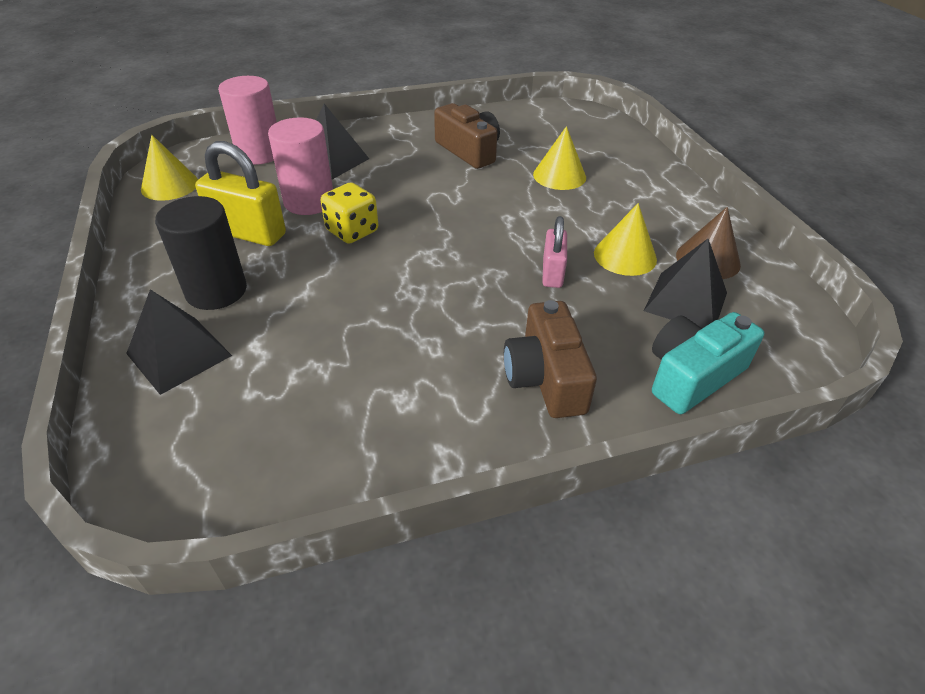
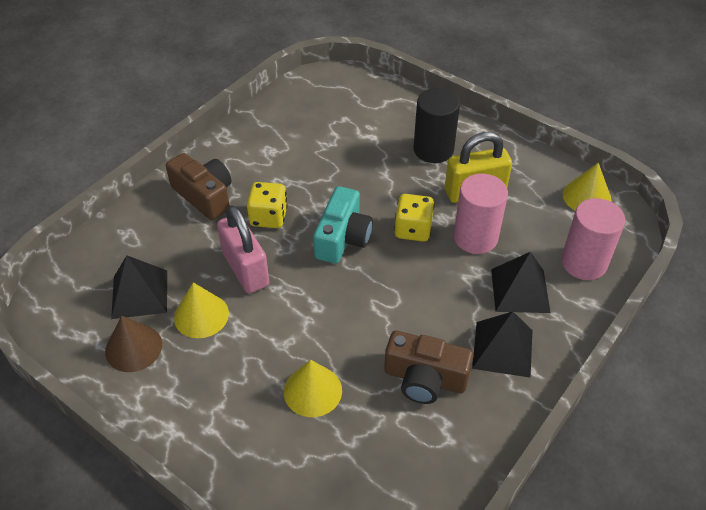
camera: 145 degrees right, 5 degrees up
(179, 354) = (401, 115): black pyramid -> black pyramid (502, 349)
(485, 311) = (268, 217): none -> yellow dice
(552, 273) = (245, 269): pink padlock -> pink padlock, size x1.63
(692, 376) = (120, 238): turquoise camera -> turquoise camera (342, 238)

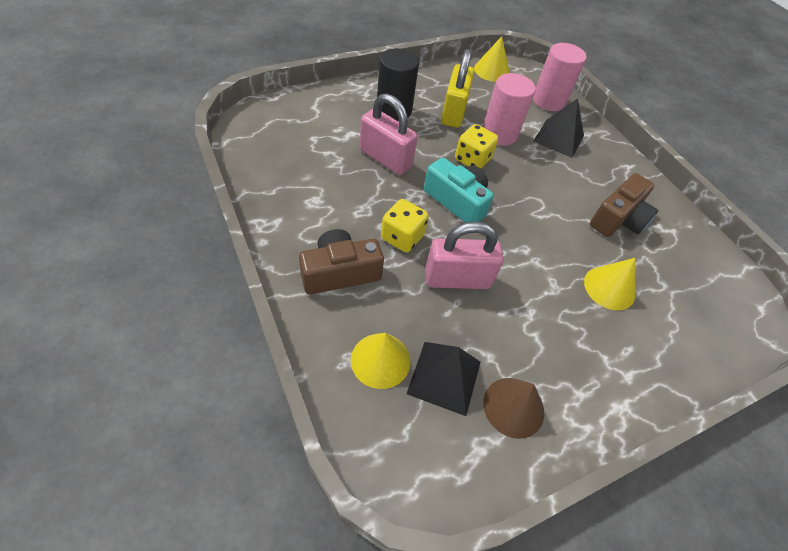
camera: 70 degrees left, 5 degrees up
(201, 315) = (497, 334): yellow cone -> yellow cone (380, 360)
(358, 170) = (385, 158): none -> pink padlock
(502, 349) = (605, 170): black pyramid -> none

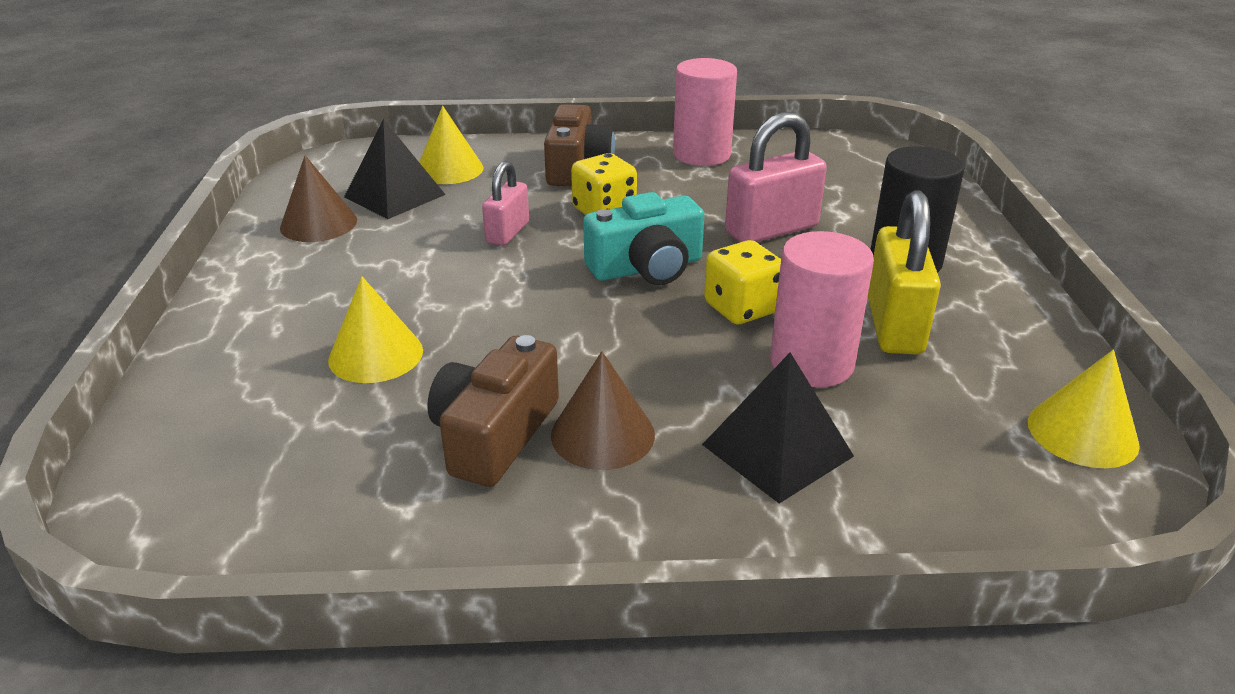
camera: 120 degrees right, 20 degrees down
(453, 112) = (894, 325): yellow padlock -> yellow padlock turned 60 degrees clockwise
(457, 279) = (507, 233): pink padlock -> pink padlock, size x0.61
(548, 101) = (939, 493): pink cylinder -> pink cylinder (701, 155)
(590, 186) = (602, 434): none -> brown cone
(618, 219) = (495, 434): brown camera -> brown camera turned 45 degrees clockwise

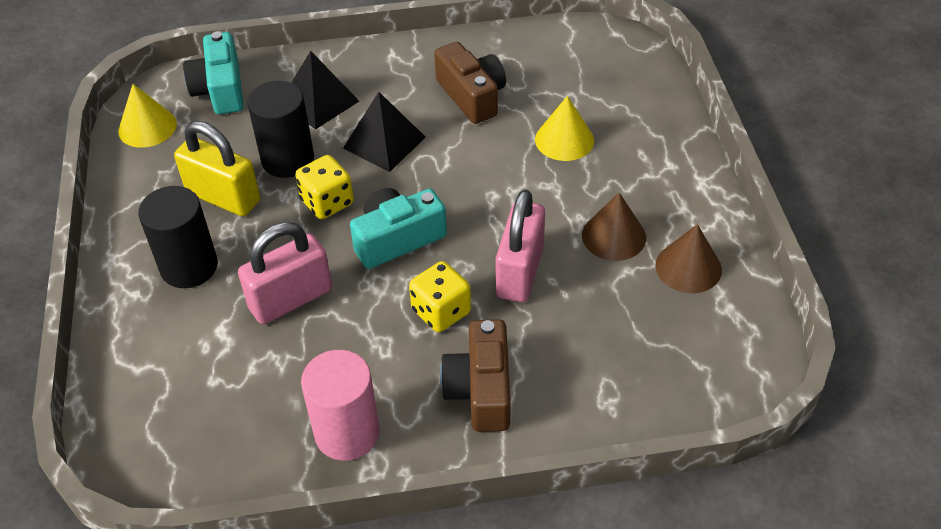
camera: 175 degrees right, 15 degrees up
(395, 195) = (645, 317): black pyramid -> black pyramid (384, 142)
(449, 169) = (613, 371): yellow cone -> none
(495, 434) = (472, 96): brown camera -> brown camera turned 45 degrees counterclockwise
(507, 233) = (520, 271): pink padlock -> pink padlock, size x1.63
(602, 434) = (413, 101): brown cone -> brown cone (614, 236)
(811, 363) = (288, 159): pink cylinder -> black cylinder
(894, 325) = (223, 197): yellow padlock -> yellow padlock turned 60 degrees counterclockwise
(981, 492) = (220, 89): none -> turquoise camera

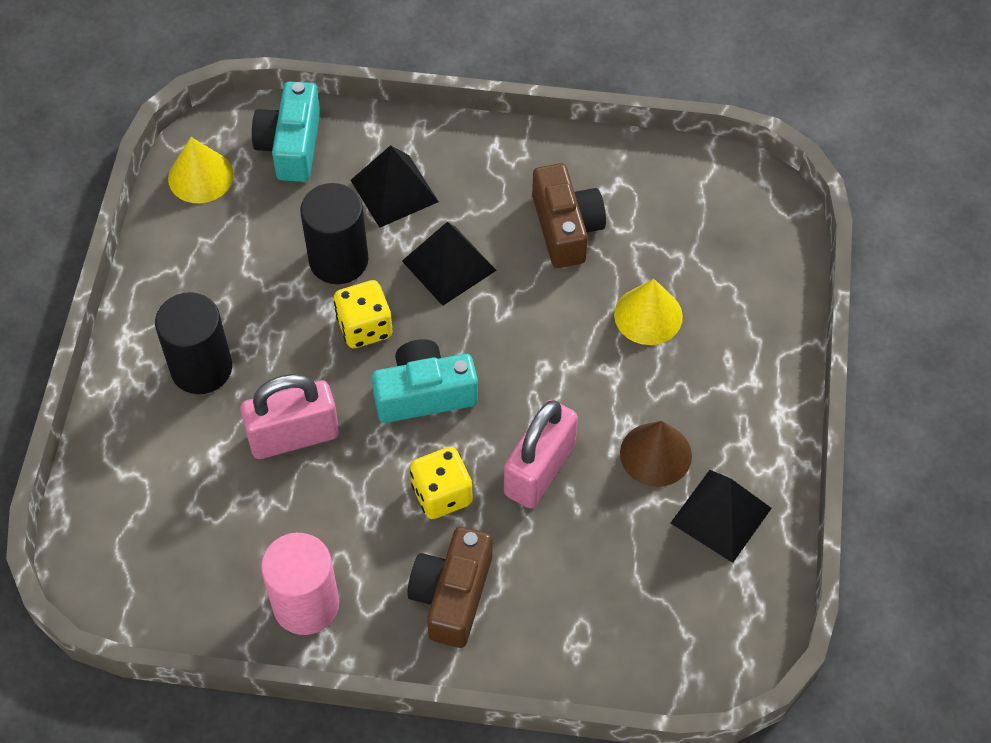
camera: 15 degrees right, 10 degrees up
(223, 197) = (258, 291): yellow padlock -> none
(688, 267) = (721, 515): brown cone -> black pyramid

